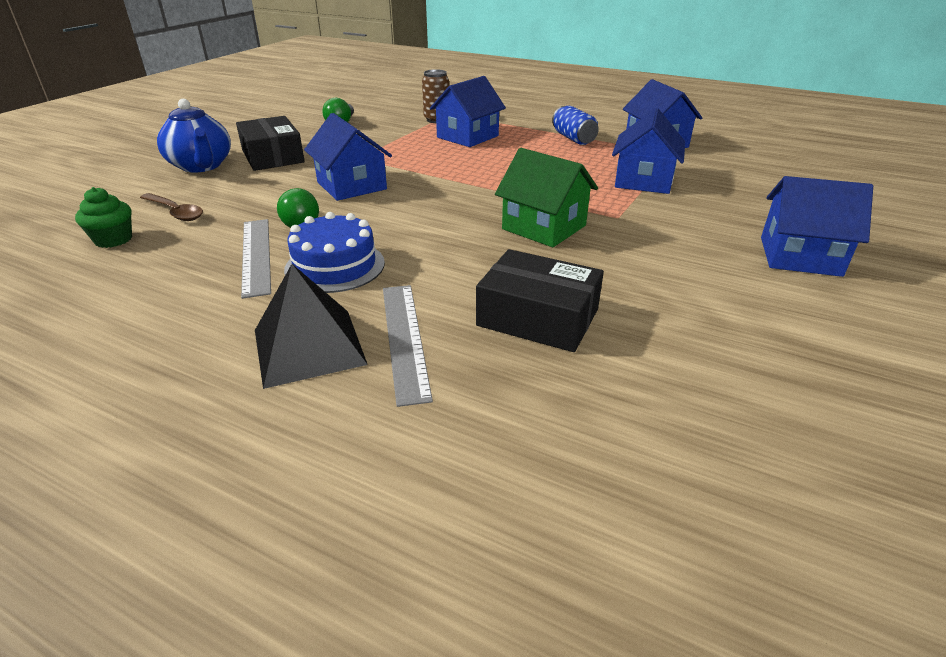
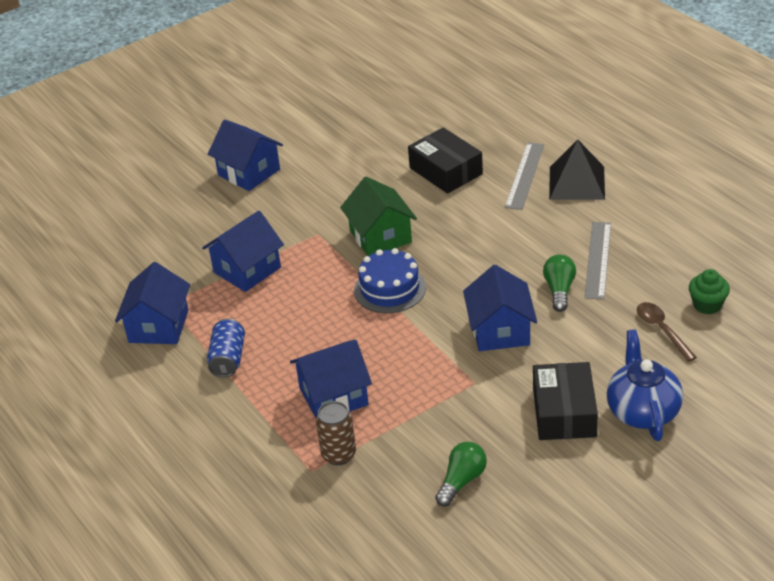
camera: 150 degrees left, 5 degrees up
(335, 266) = (545, 236): blue cake -> blue cake (390, 289)

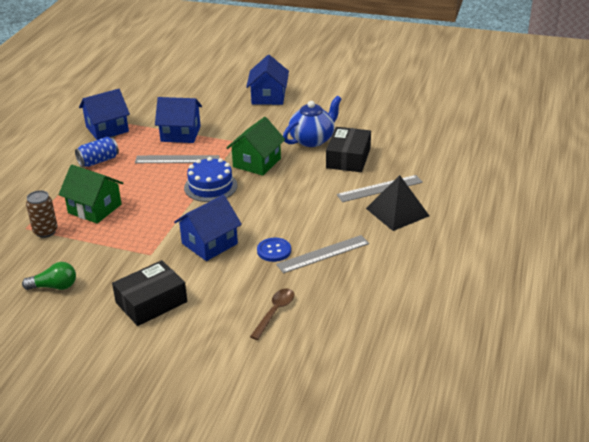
camera: 50 degrees right, 5 degrees down
(302, 293) = (177, 159): none -> grey ruler
(333, 397) = (94, 208): blue house -> green house
(559, 290) = (274, 251): green light bulb -> blue button
(642, 411) = (180, 337): blue teapot -> blue teapot (312, 140)
(707, 305) = (324, 323): green cupcake -> none

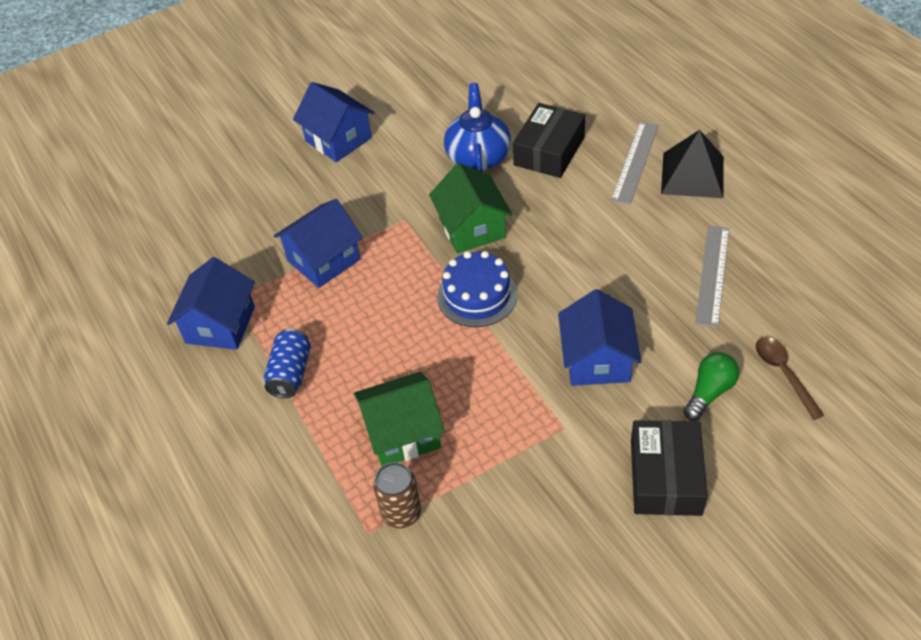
camera: 45 degrees left, 15 degrees up
(54, 287) = (540, 563): green light bulb -> green light bulb (709, 392)
(177, 159) = (380, 294): grey ruler -> none
(274, 251) = (667, 311): blue button -> none
(348, 158) = (549, 151): black box -> black box turned 60 degrees clockwise

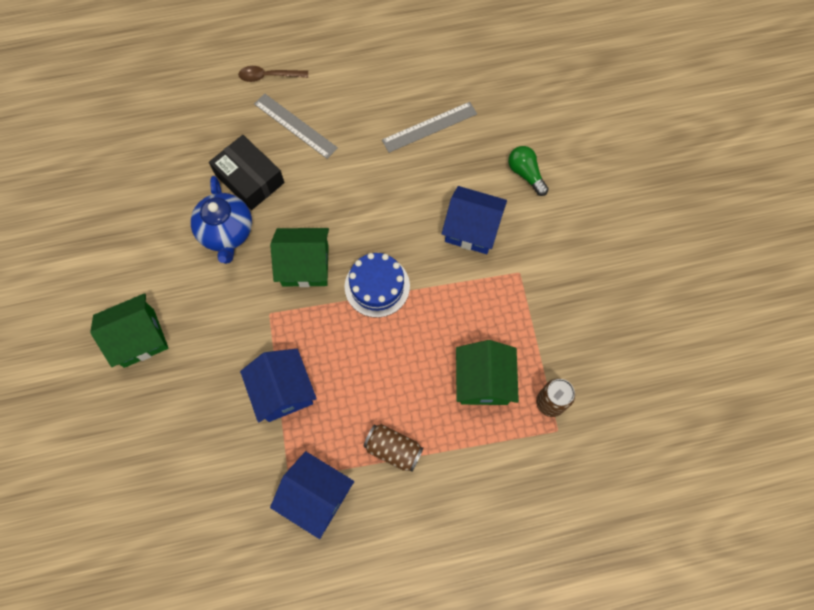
camera: 75 degrees left, 20 degrees up
(290, 373) = (393, 449): blue can -> brown can
(338, 139) = (139, 338): blue house -> green house
(478, 157) = (226, 232): blue teapot -> blue teapot turned 120 degrees counterclockwise
(665, 477) = (579, 228): black box -> none
(692, 175) = (329, 95): black pyramid -> none
(713, 275) = (429, 127): grey ruler -> grey ruler turned 60 degrees counterclockwise
(783, 374) = (528, 126): brown spoon -> brown spoon (269, 76)

